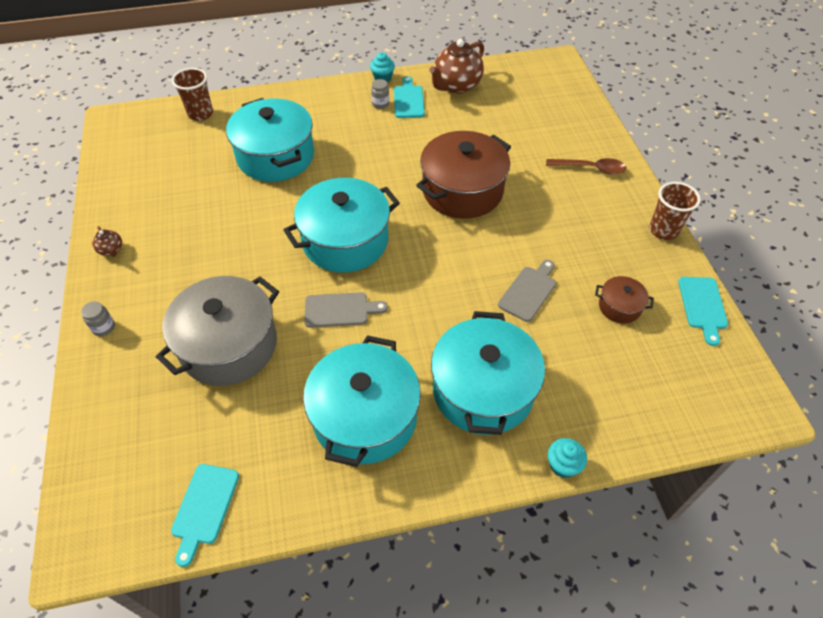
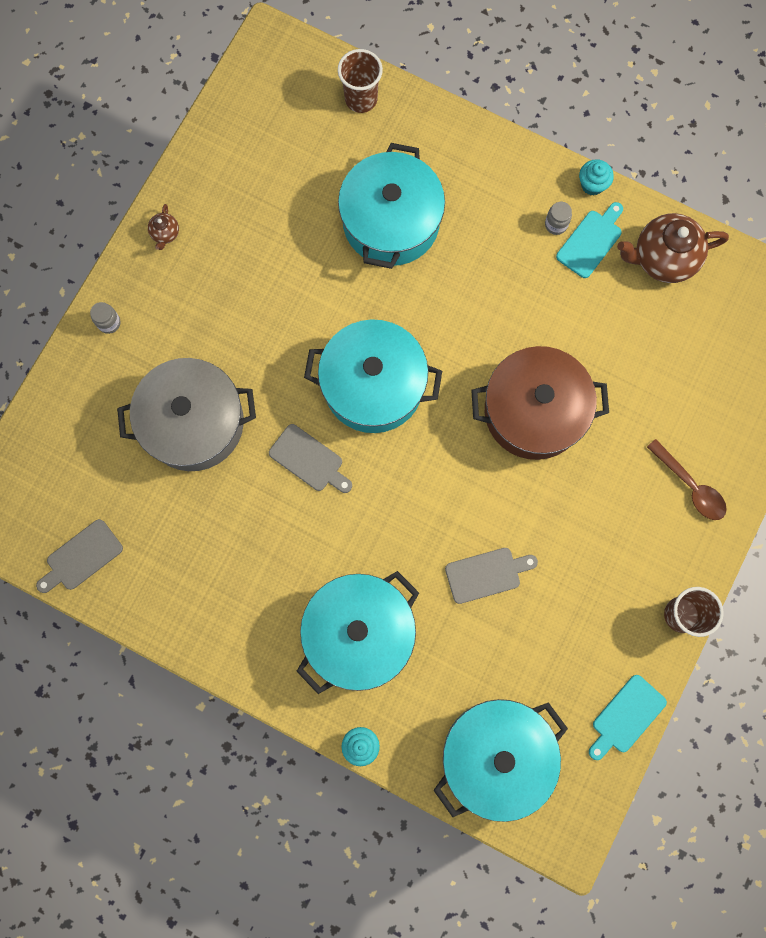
camera: 40 degrees right, 25 degrees up
(204, 507) = (81, 557): turquoise cutting board -> grey cutting board
(365, 417) = (248, 579): turquoise pot -> turquoise pot (496, 755)
(619, 306) = (551, 655): brown pot -> none

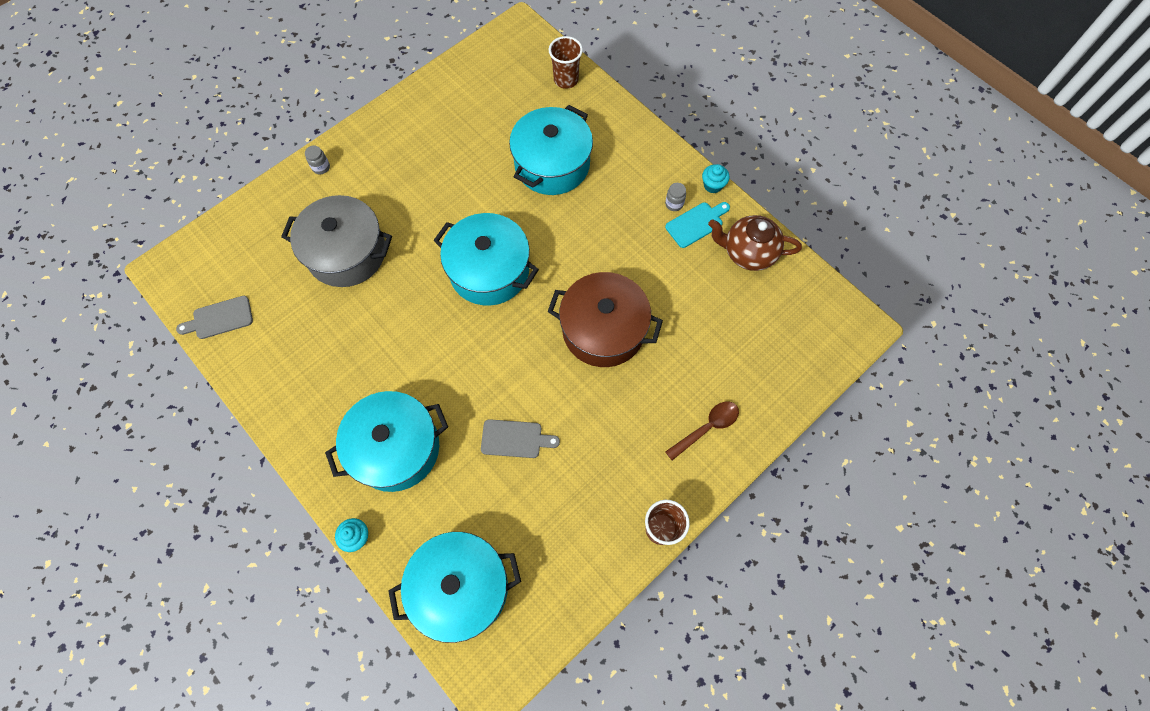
camera: 20 degrees right, 10 degrees down
(165, 234) = (389, 123): brown teapot -> none
(309, 460) = (417, 307): grey cutting board -> none
(626, 716) = (582, 596): turquoise cutting board -> none
(690, 486) = (706, 428): brown spoon -> brown spoon turned 105 degrees counterclockwise

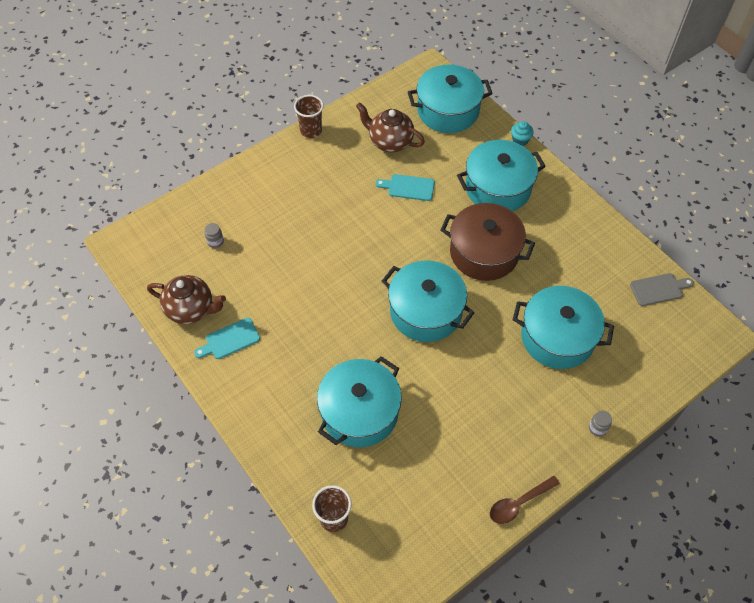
camera: 175 degrees left, 10 degrees down
(347, 253) = (557, 337): grey pot -> turquoise pot
(515, 439) = (408, 187): grey cutting board -> turquoise cutting board
(545, 517) = (390, 142): none -> brown teapot
(603, 329) = (331, 256): brown pot -> brown pot (484, 253)
(674, 204) = (246, 360): grey jar -> grey jar (215, 242)
(706, 428) = (264, 184): brown spoon -> brown spoon (519, 503)
(712, 185) = (203, 376): turquoise cupcake -> none

